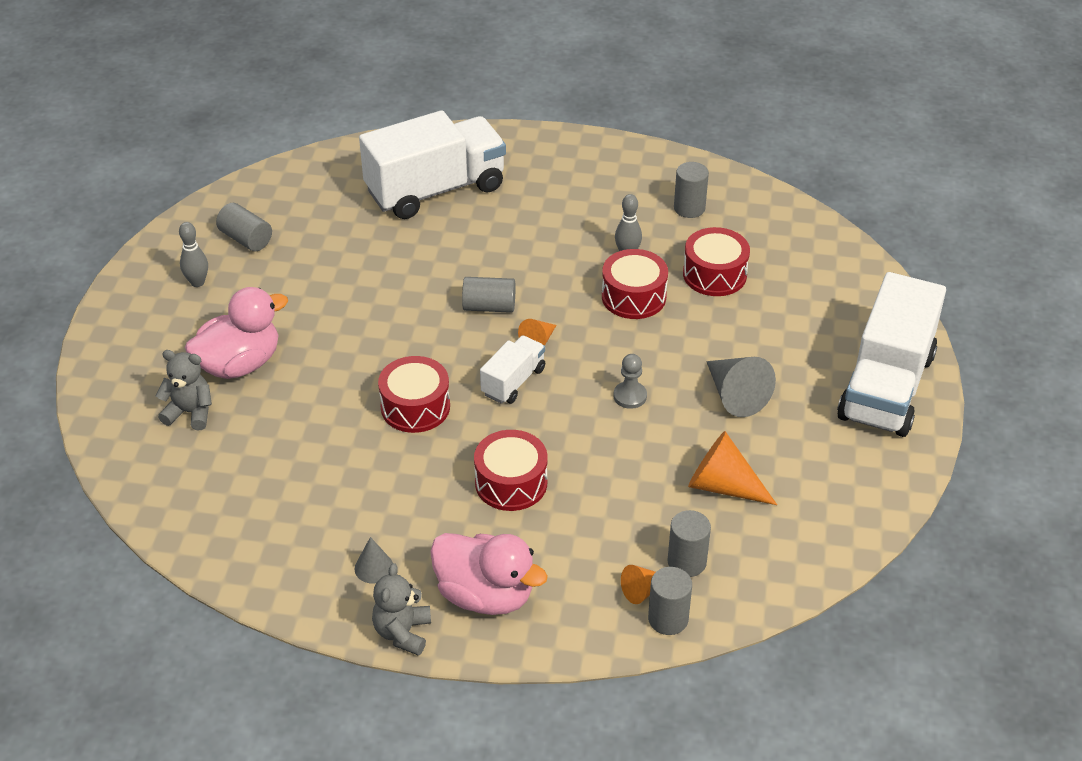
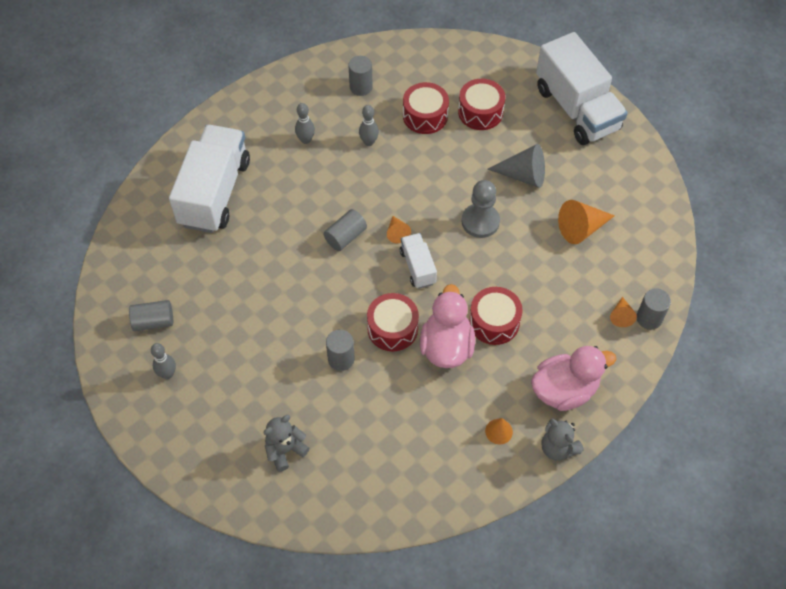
camera: 50 degrees left, 15 degrees up
(239, 364) = (268, 397): pink duck -> pink duck (446, 346)
(374, 567) = (499, 431): grey cone -> orange cone
(573, 210) = (306, 140): none -> grey bowling pin
(630, 396) = (480, 221): grey pawn -> grey pawn, size x1.63
(633, 296) = (406, 164): red drum -> red drum (480, 112)
(687, 562) = (619, 282): grey cylinder -> grey cylinder (341, 359)

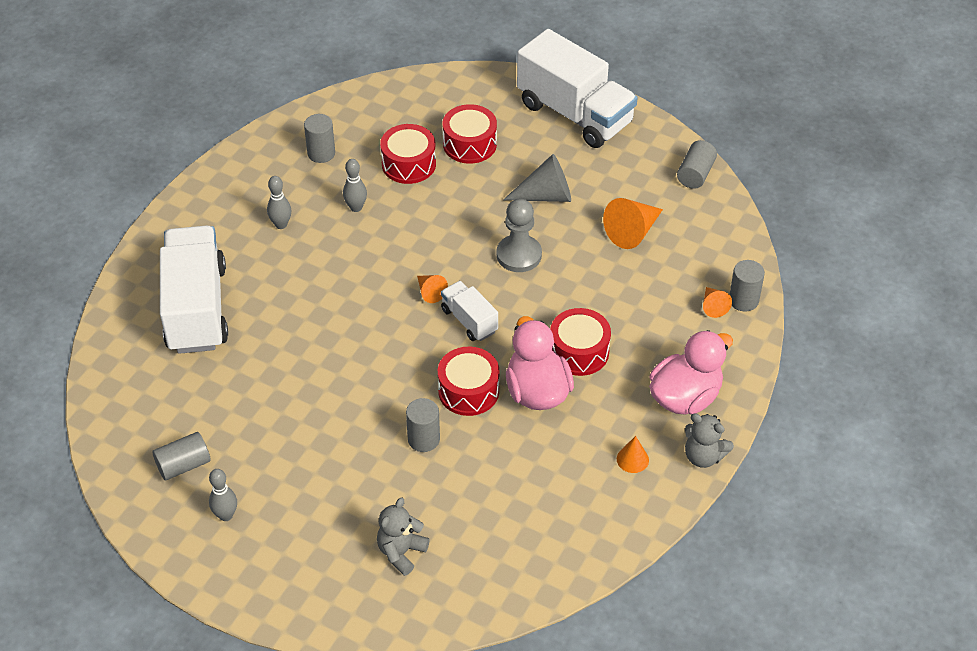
camera: 20 degrees left, 10 degrees down
(345, 236) = (372, 312): grey cylinder -> grey cylinder (695, 174)

